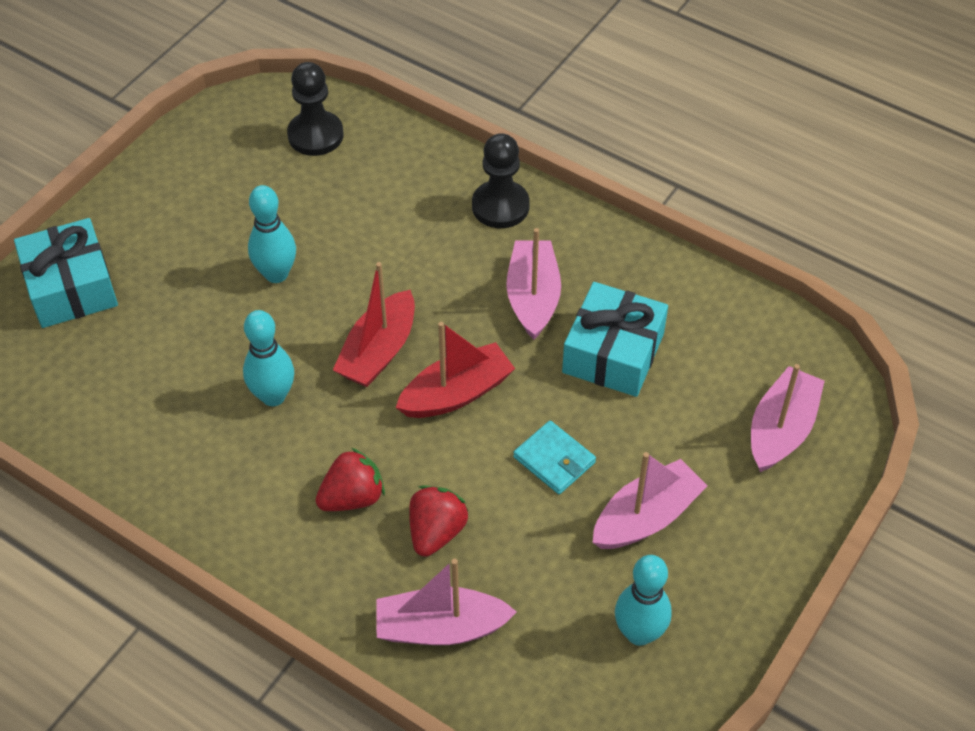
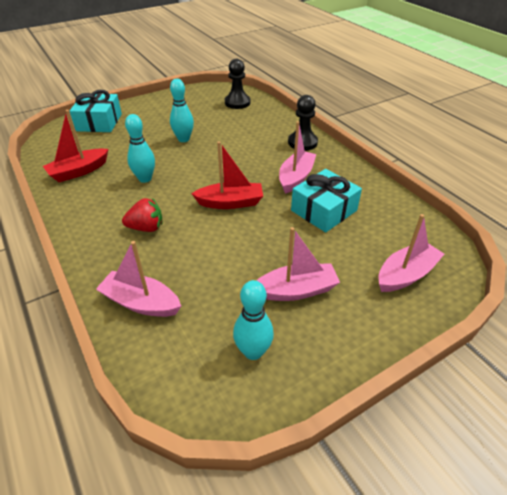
camera: 25 degrees right, 10 degrees down
(378, 351) = (206, 176): red boat -> red boat (78, 171)
(436, 532) = (175, 256): red strawberry -> none
(554, 460) = (261, 246): turquoise wallet -> none

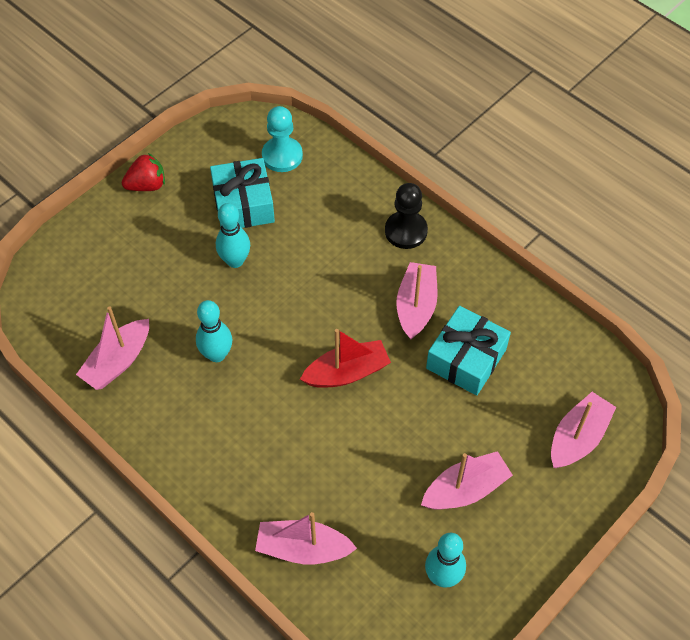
camera: 15 degrees left, 15 degrees up
(78, 171) = (118, 362): red boat -> pink boat
(99, 122) = (90, 249): turquoise gift -> turquoise gift (243, 204)
(146, 228) = (259, 440): red strawberry -> red strawberry (147, 185)
(237, 102) = (282, 156): black pawn -> turquoise pawn

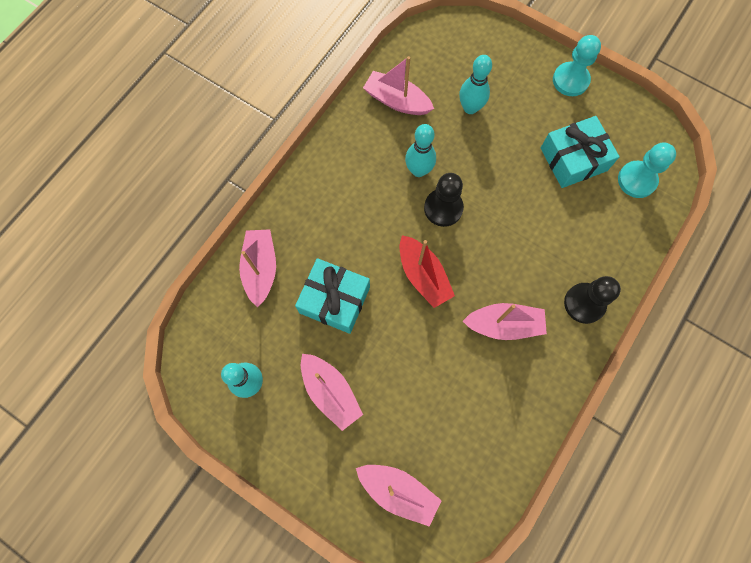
camera: 80 degrees right, 15 degrees up
(147, 185) = (570, 80): red strawberry -> turquoise pawn
(235, 261) = (512, 165): turquoise bowling pin -> turquoise bowling pin (470, 108)
(270, 338) = (443, 208): none -> black pawn
(466, 359) = (459, 377): turquoise gift -> turquoise gift (334, 300)

